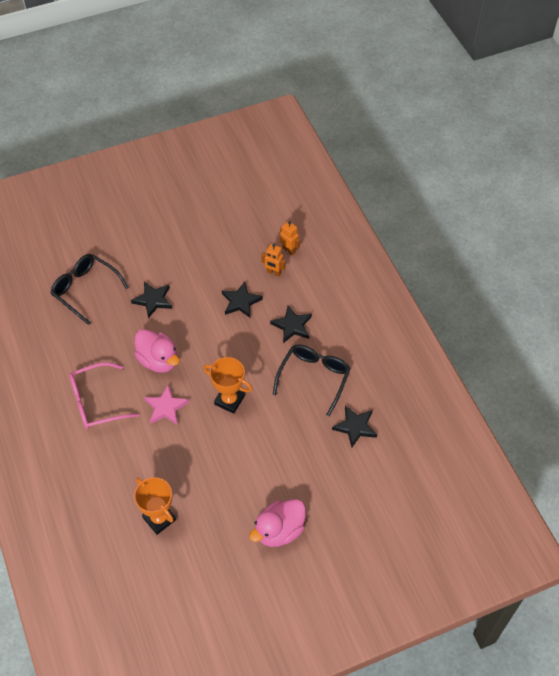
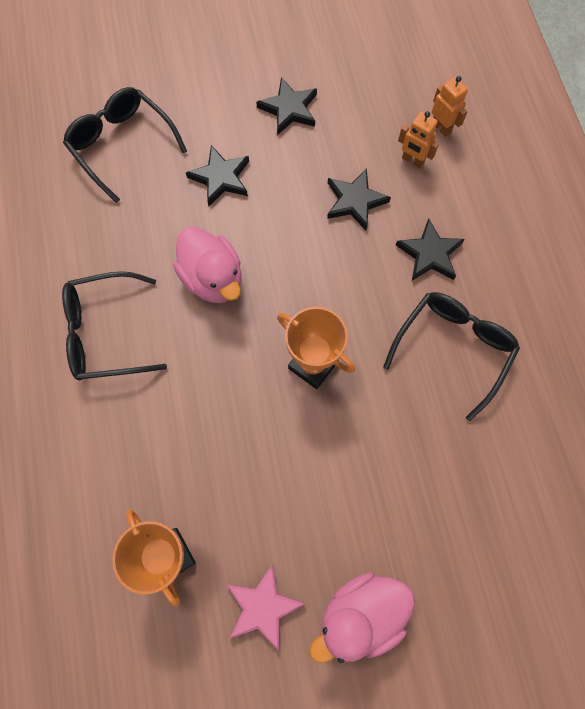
camera: 10 degrees right, 15 degrees up
(97, 402) = (106, 333): pink glasses -> black glasses
(166, 407) = (211, 360): pink star -> pink star (263, 607)
(355, 427) = (510, 447): black star -> black star (289, 109)

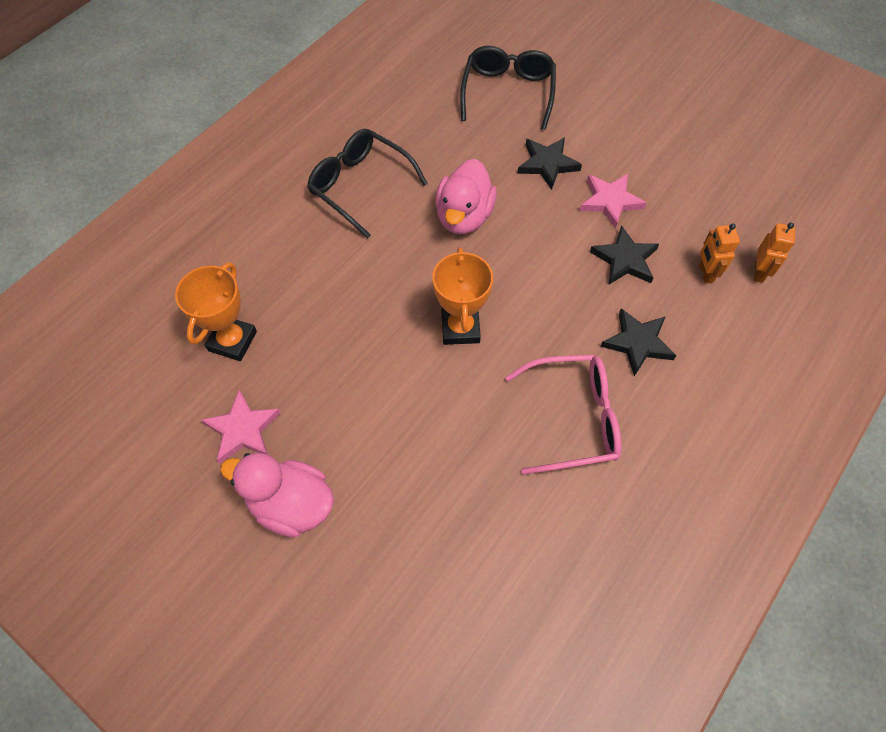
camera: 50 degrees right, 10 degrees down
(289, 109) = (652, 164): black star -> none
(296, 166) = (610, 201): none -> pink star
(453, 349) = (572, 419): black glasses -> pink glasses

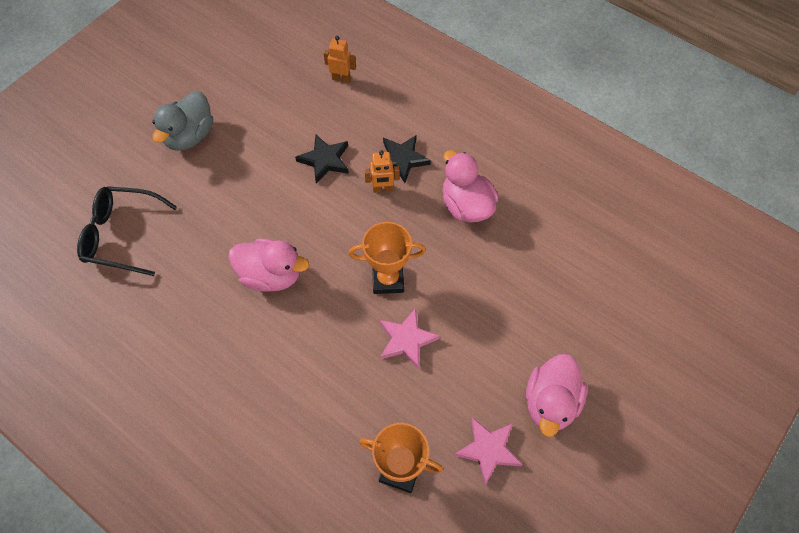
camera: 90 degrees left, 0 degrees up
(360, 186) = (225, 366): black glasses -> none
(547, 164) = (217, 207): black star -> none
(572, 419) = (466, 206): pink glasses -> pink duck
(610, 201) = (264, 164): pink star -> pink star (406, 340)
(640, 132) = (189, 136): none -> grey duck
(705, 273) = (340, 110): orange robot -> orange robot (382, 189)

